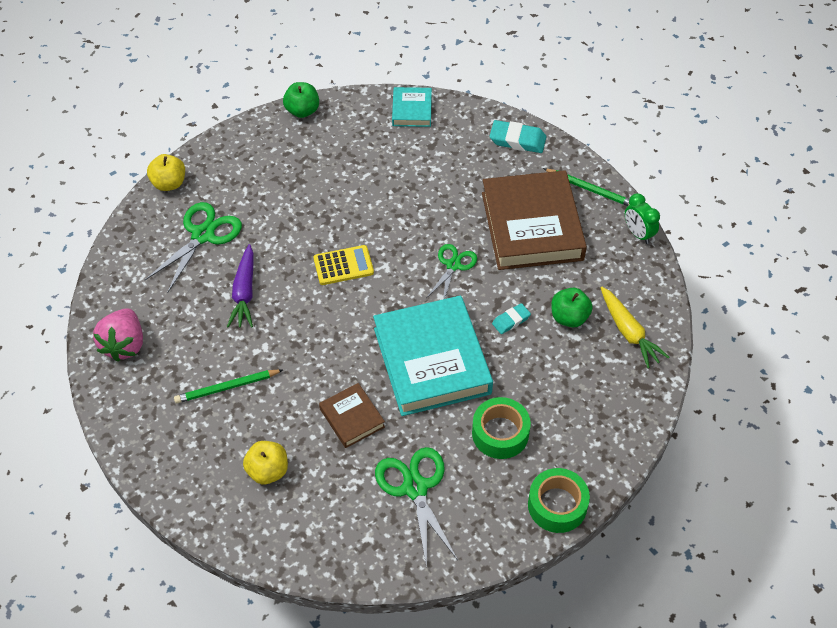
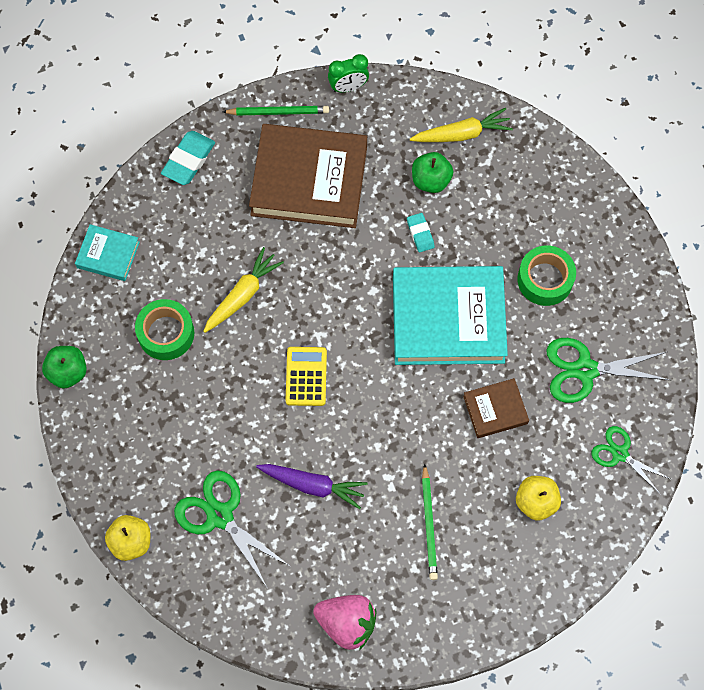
camera: 75 degrees left, 15 degrees up
(405, 204) = (242, 295): none -> yellow carrot
(453, 265) = (337, 269): green scissors -> green scissors (620, 454)
(557, 505) = (630, 253): green tape -> green tape (166, 333)
(590, 189) = (278, 112): green pencil -> green pencil turned 45 degrees clockwise

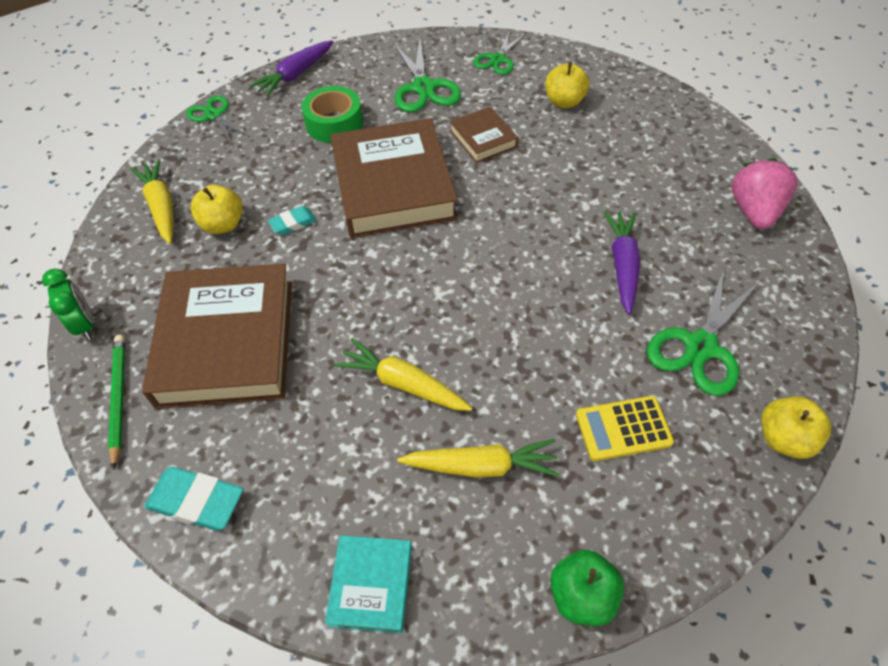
camera: 100 degrees left, 15 degrees down
(166, 333) = (481, 466): green tape -> yellow carrot
(306, 376) = (495, 295): yellow calculator -> yellow calculator (623, 429)
(429, 524) = (620, 167): green pencil -> none
(431, 180) = (223, 224): green apple -> yellow apple
(448, 319) = (393, 186): turquoise book -> brown book
(578, 175) = (214, 115): none -> green scissors
(629, 251) = (295, 75): none -> purple carrot

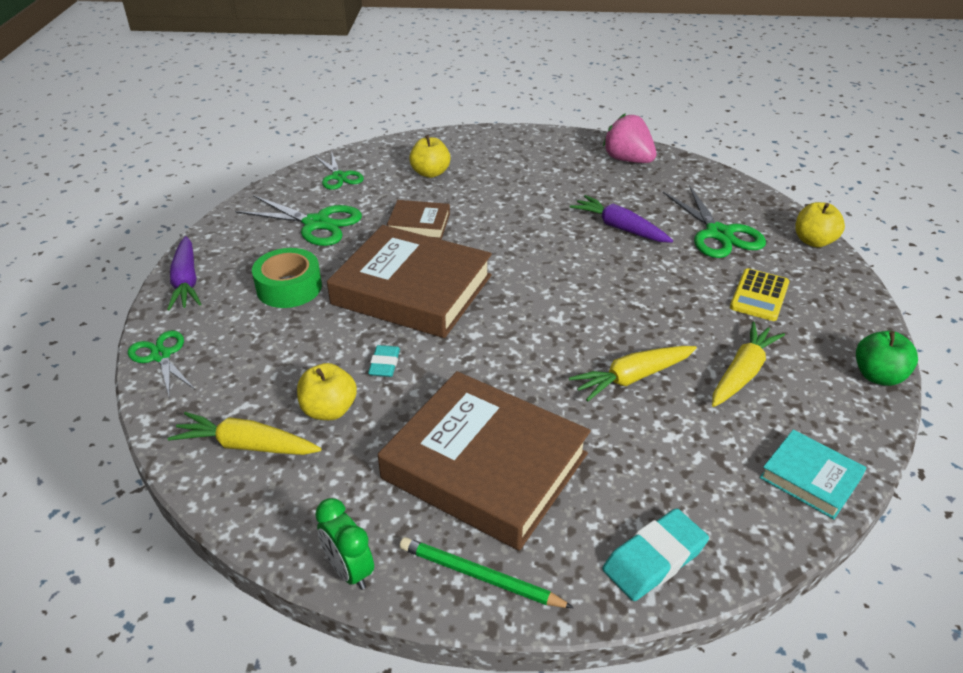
camera: 55 degrees left, 15 degrees down
(85, 325) = (349, 570): green clock -> green clock turned 135 degrees counterclockwise
(214, 115) = (161, 356): green scissors -> green scissors turned 60 degrees clockwise

